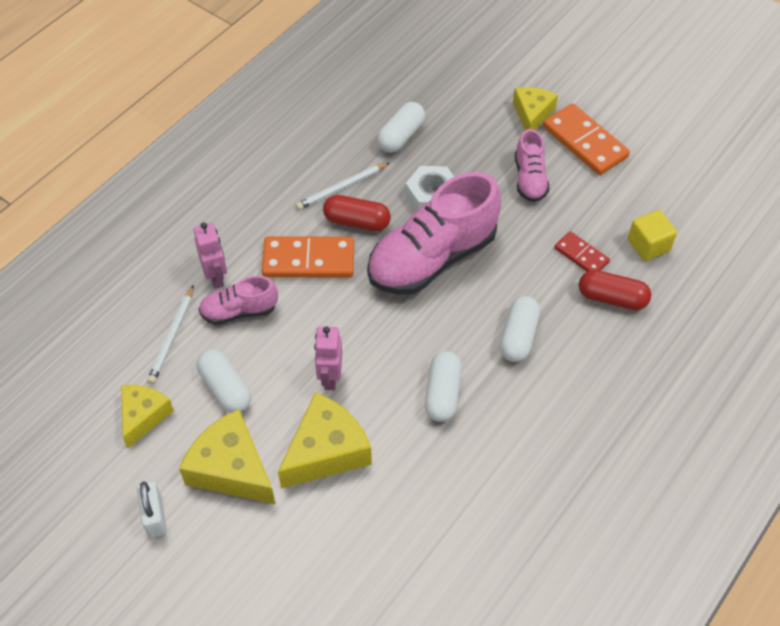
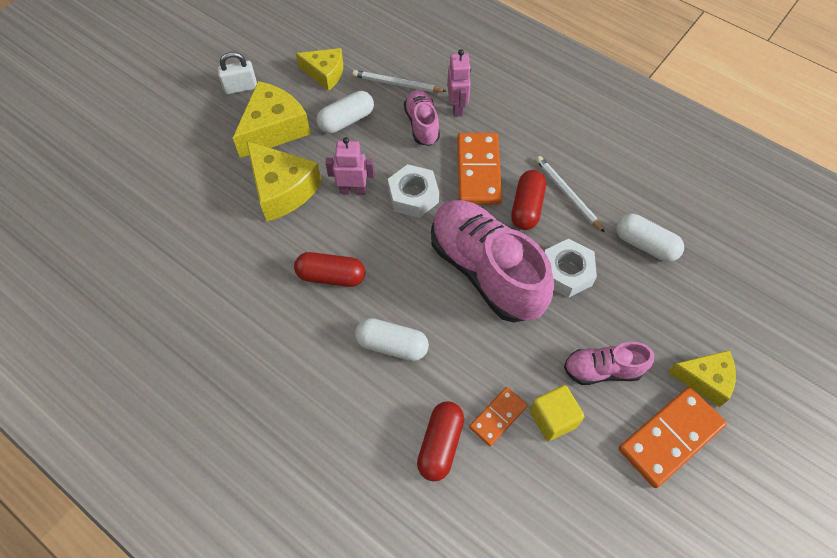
camera: 90 degrees right, 5 degrees up
(216, 277) = (457, 107): pink robot -> pink robot turned 75 degrees counterclockwise
(339, 319) = (413, 196): none -> white nut
(442, 393) = (331, 276): white capsule -> red capsule
(581, 255) = (497, 417): red domino -> orange domino
(648, 245) = (517, 496): yellow cube -> yellow cube (553, 418)

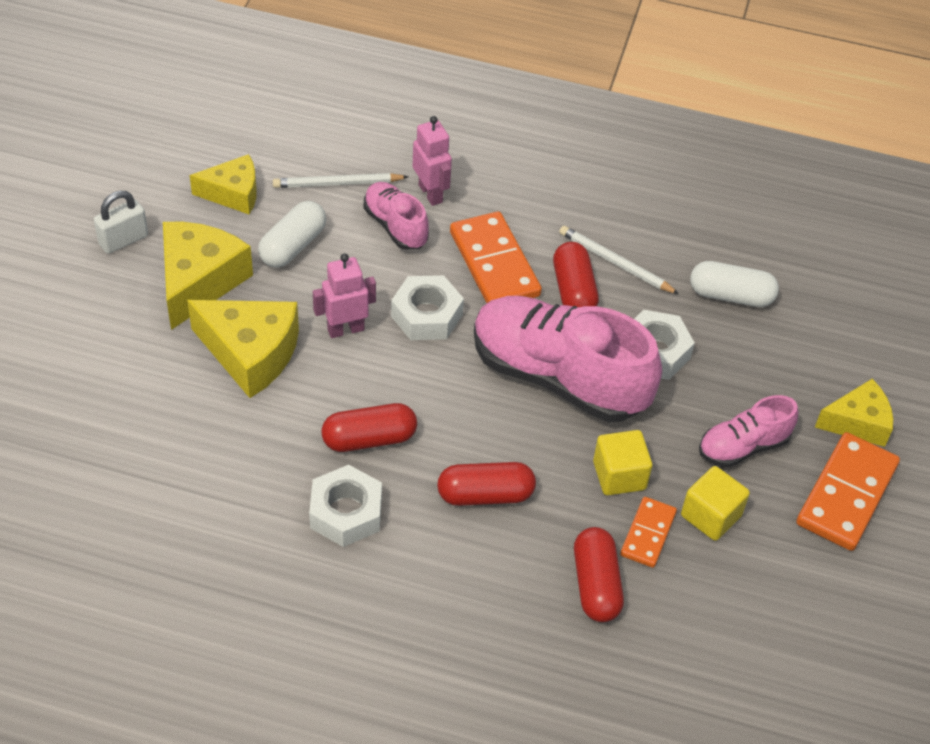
camera: 25 degrees left, 10 degrees down
(289, 327) = (346, 513): none -> white nut
(392, 345) = (485, 494): white capsule -> red capsule
(497, 362) = (619, 475): none -> yellow cube

